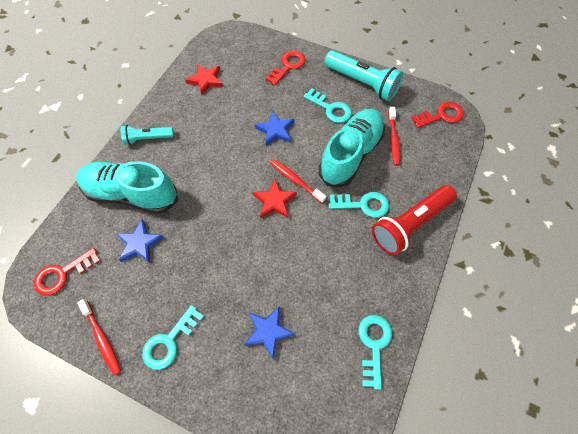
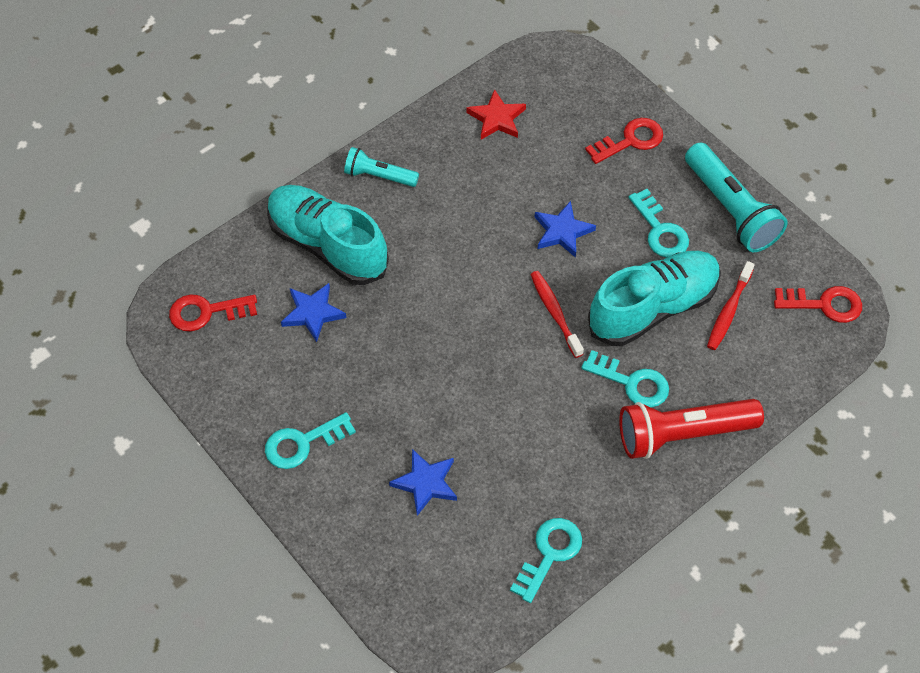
camera: 25 degrees right, 5 degrees down
(102, 339) = (226, 407): red toothbrush -> none
(274, 201) = (512, 329): red star -> none

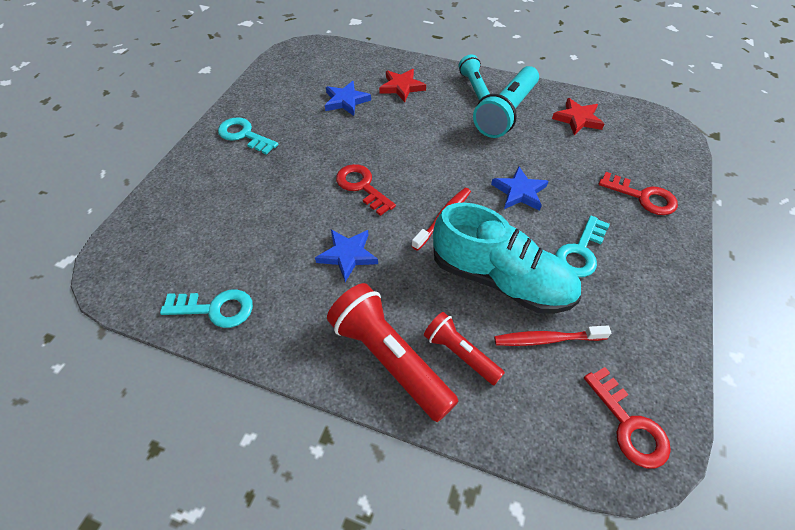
camera: 60 degrees right, 5 degrees down
(206, 312) = (314, 62): red key -> red key (362, 186)
(327, 245) = (401, 87): turquoise shoe -> red star
(426, 483) = (244, 206): blue star -> blue star (348, 255)
(632, 383) = (416, 296): turquoise key -> none
(707, 380) = (460, 353): none -> red flashlight
(731, 209) = (652, 294): turquoise flashlight -> turquoise flashlight (506, 113)

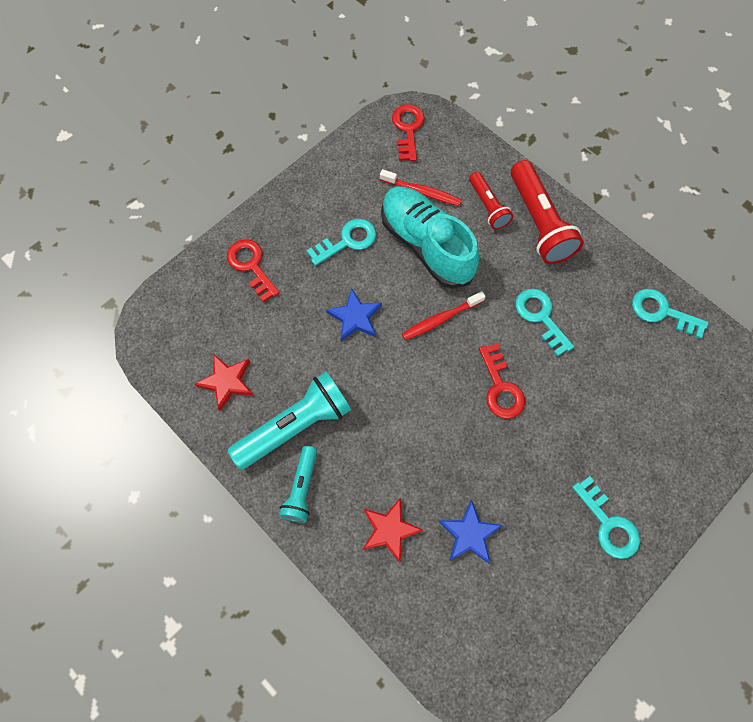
camera: 155 degrees left, 15 degrees up
(348, 255) = (540, 317): blue star -> turquoise key

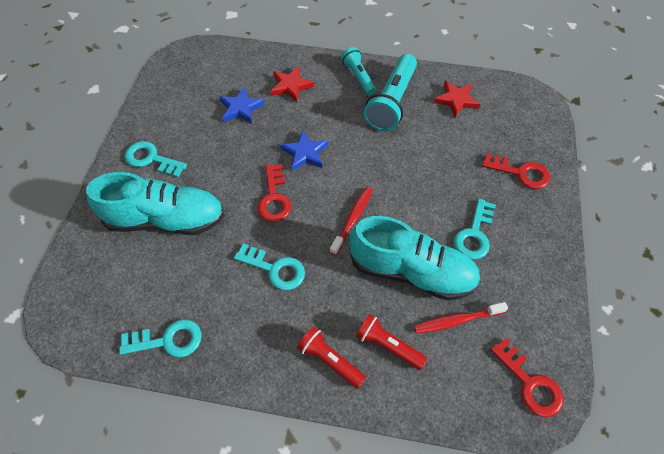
camera: 145 degrees right, 10 degrees down
(355, 317) = (415, 183): blue star -> blue star (305, 153)
(500, 387) = (274, 198): red key -> red key turned 135 degrees counterclockwise
(539, 223) = (330, 360): red flashlight -> red flashlight, size x0.58
(621, 432) = (166, 219): none -> turquoise shoe

